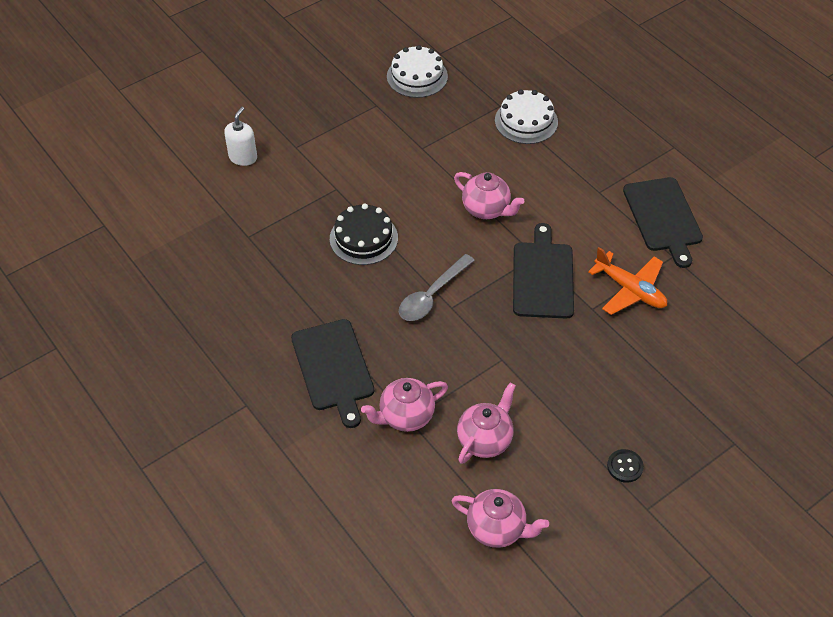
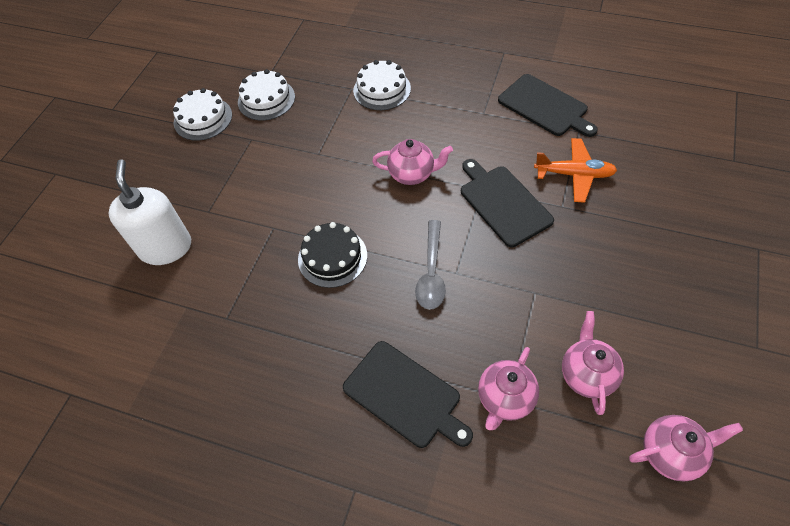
camera: 30 degrees left, 5 degrees up
(243, 157) = (166, 247): white soap dispenser -> white soap dispenser, size x1.75
(350, 65) = (203, 118): none -> white cake
(625, 466) = (707, 322): black button -> none

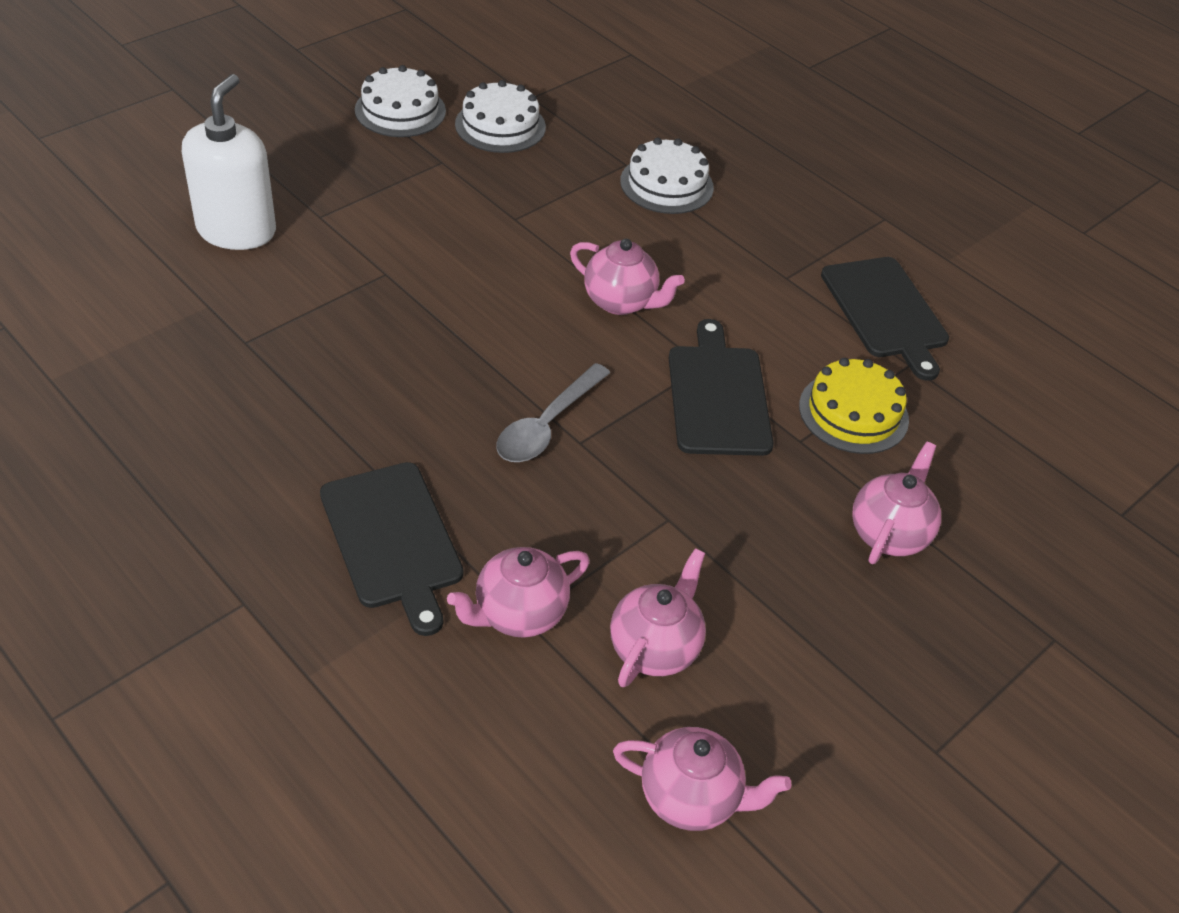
camera: 20 degrees right, 10 degrees down
(332, 257) = (432, 343): black cake -> none
(574, 174) = (853, 412): orange plane -> yellow cake
(643, 235) = (889, 534): none -> pink teapot

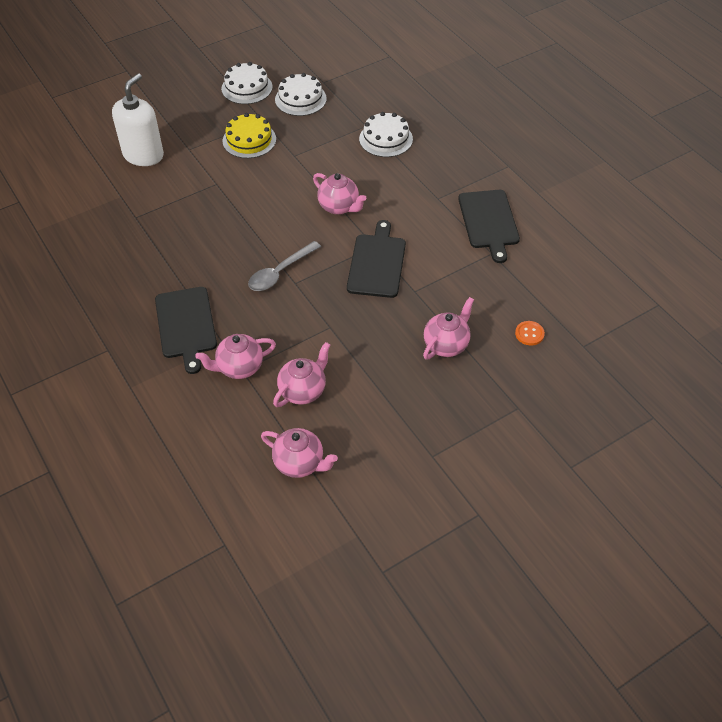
camera: 15 degrees right, 5 degrees up
(853, 412) = (450, 278): yellow cake -> yellow cake (249, 140)
(1024, 501) = (529, 334): none -> orange button

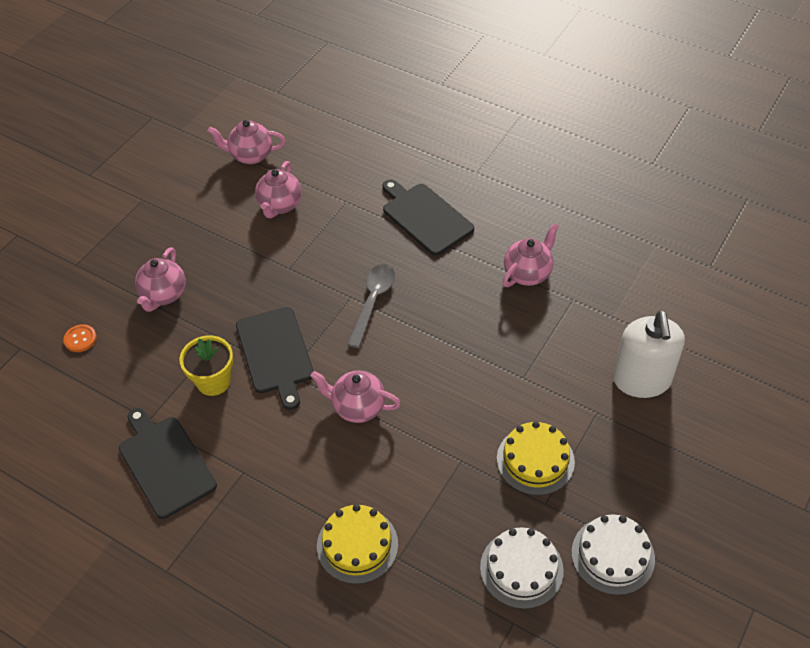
camera: 155 degrees right, 0 degrees up
(239, 367) = (349, 202): pink teapot -> pink teapot (528, 273)
(386, 139) = (357, 545): white cake -> yellow cake
(433, 261) = (213, 381): none -> yellow flower pot

